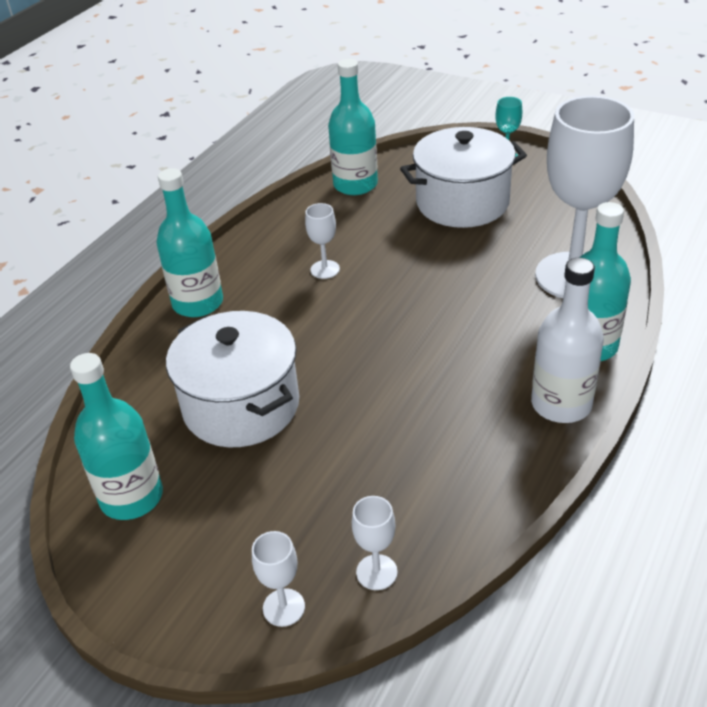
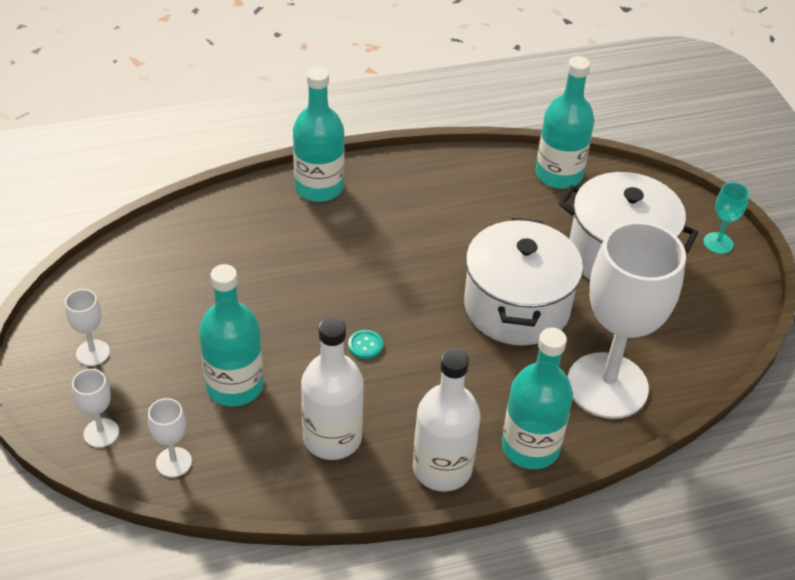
camera: 40 degrees right, 5 degrees up
(131, 497) = (114, 291): turquoise bottle -> turquoise bottle (234, 386)
(241, 406) = (246, 286): white pot -> white pot (516, 306)
(325, 269) = (435, 229): white goblet -> white goblet (93, 353)
(391, 374) = (365, 345): none -> turquoise button
(463, 449) = (332, 438): none -> white bottle

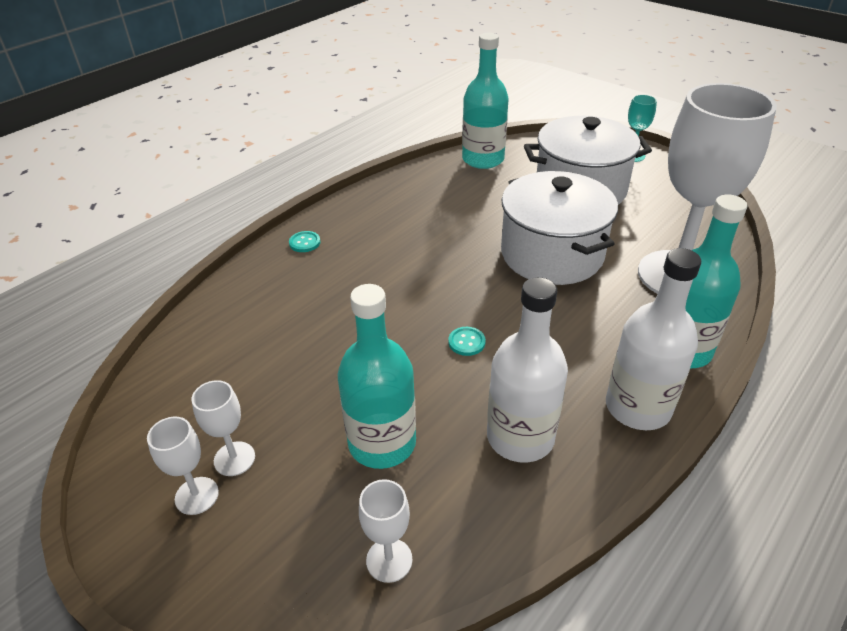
camera: 30 degrees left, 5 degrees down
(101, 433) = (277, 579): white goblet -> white goblet (234, 459)
(319, 187) = (304, 243): turquoise bottle -> turquoise button

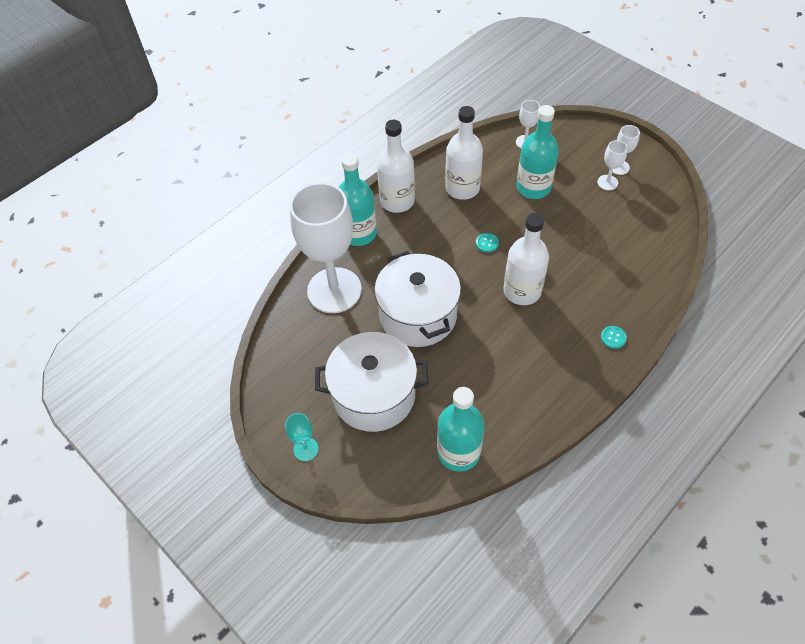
camera: 175 degrees left, 15 degrees up
(414, 284) = (522, 291): none -> white bottle

